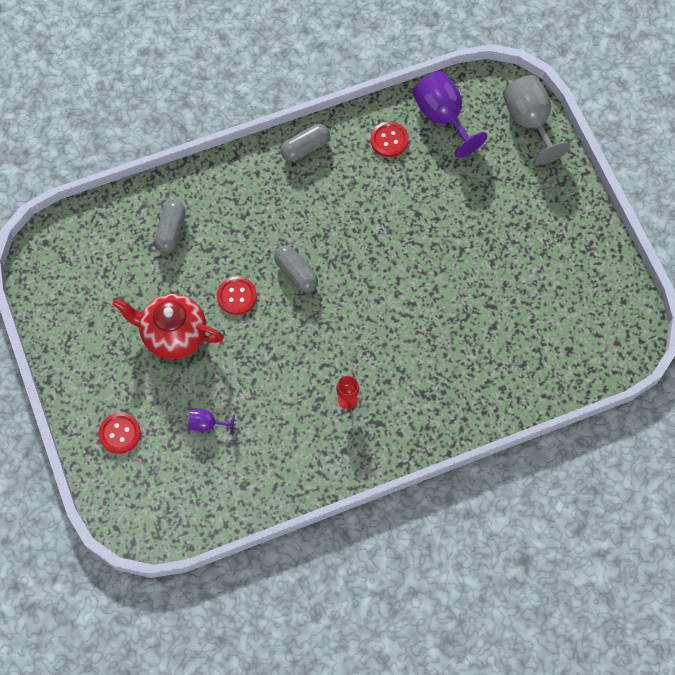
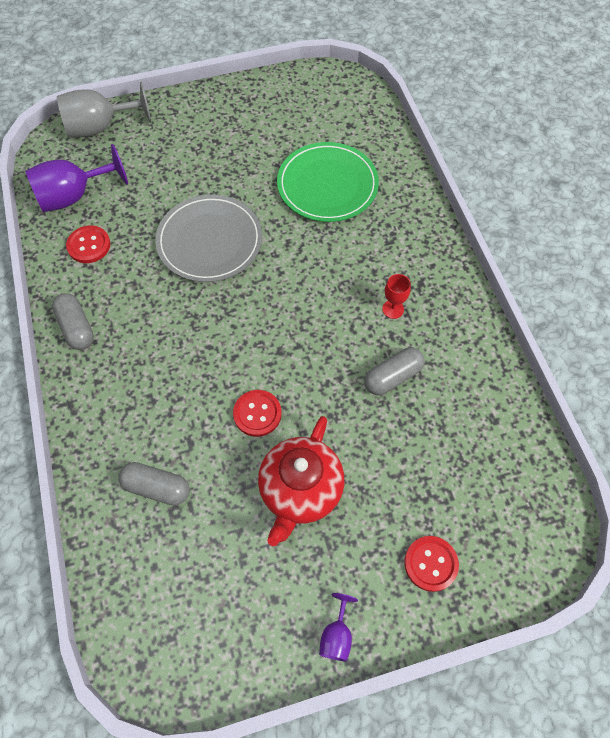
camera: 85 degrees left, 5 degrees down
(207, 424) = (419, 456): purple goblet -> purple goblet (336, 635)
(296, 273) = (237, 348): grey capsule -> grey capsule (392, 377)
(405, 237) = (209, 241): none -> grey plate
(485, 333) = (327, 185): none -> green plate

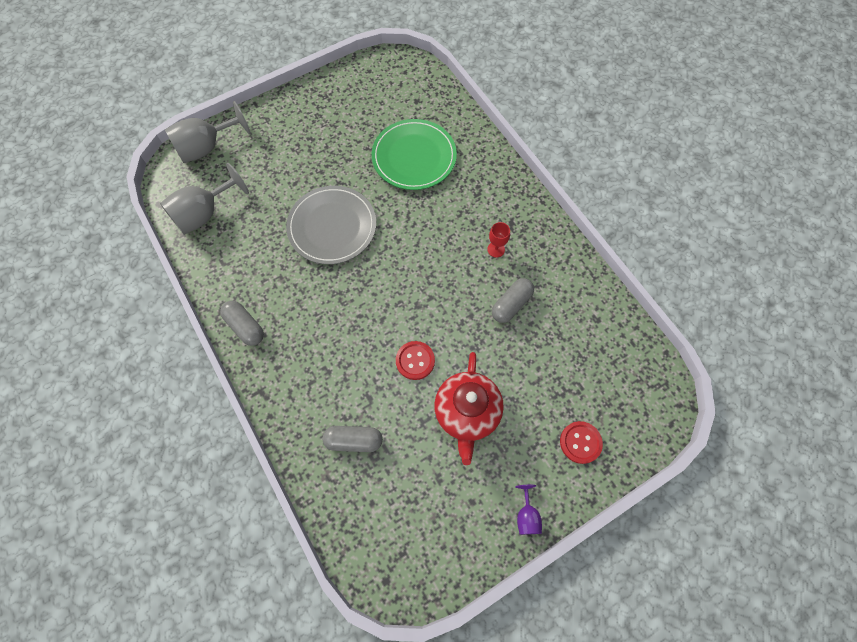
camera: 15 degrees left, 5 degrees up
(74, 196) = (204, 214): purple goblet -> grey goblet
(89, 245) = (232, 254): red button -> none

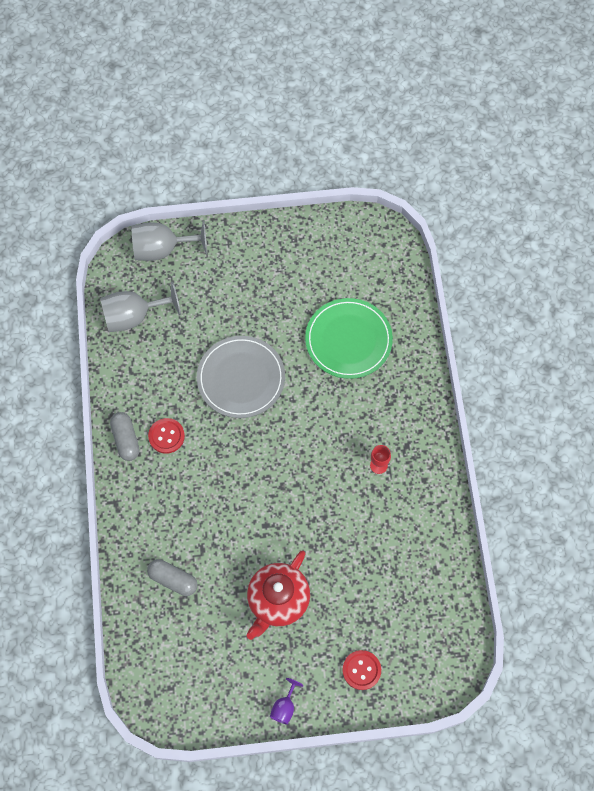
camera: 25 degrees right, 0 degrees up
(415, 361) = (256, 535): red button -> red button (166, 436)
(511, 304) = (365, 523): grey capsule -> none

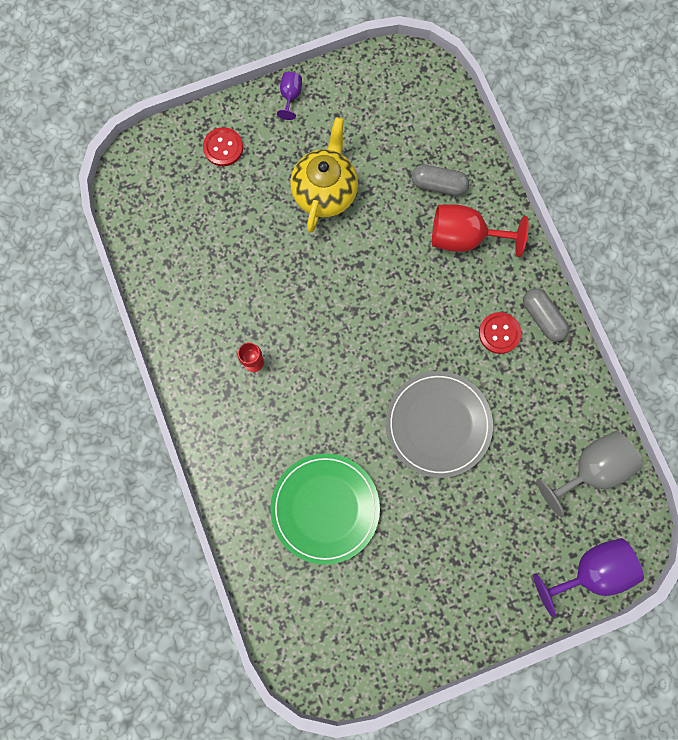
camera: 165 degrees right, 10 degrees up
(162, 249) = (590, 571): grey goblet -> purple goblet
(167, 525) = (464, 237): none -> red goblet
(278, 601) = (325, 191): red teapot -> yellow teapot

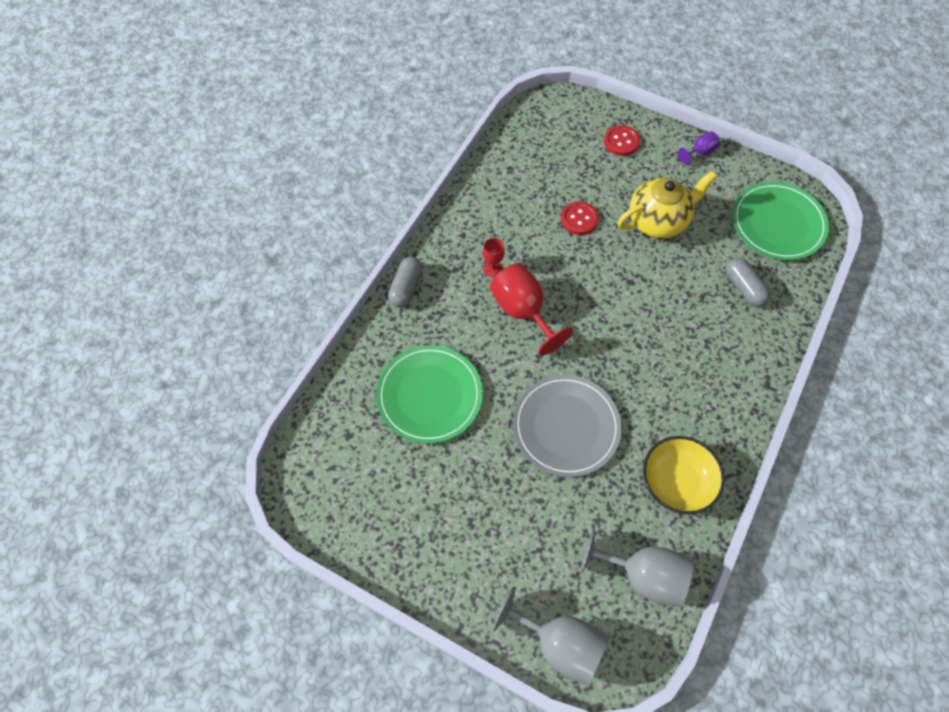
camera: 50 degrees right, 15 degrees down
(407, 104) = (778, 223): none -> green plate
(464, 237) = (725, 335): red goblet -> red goblet (523, 311)
(499, 333) = (679, 416): red button -> red button (579, 219)
(542, 318) = (725, 439): grey capsule -> grey capsule (406, 288)
(545, 383) = (676, 482): none -> yellow bowl
(590, 571) = (559, 643): purple goblet -> grey goblet

